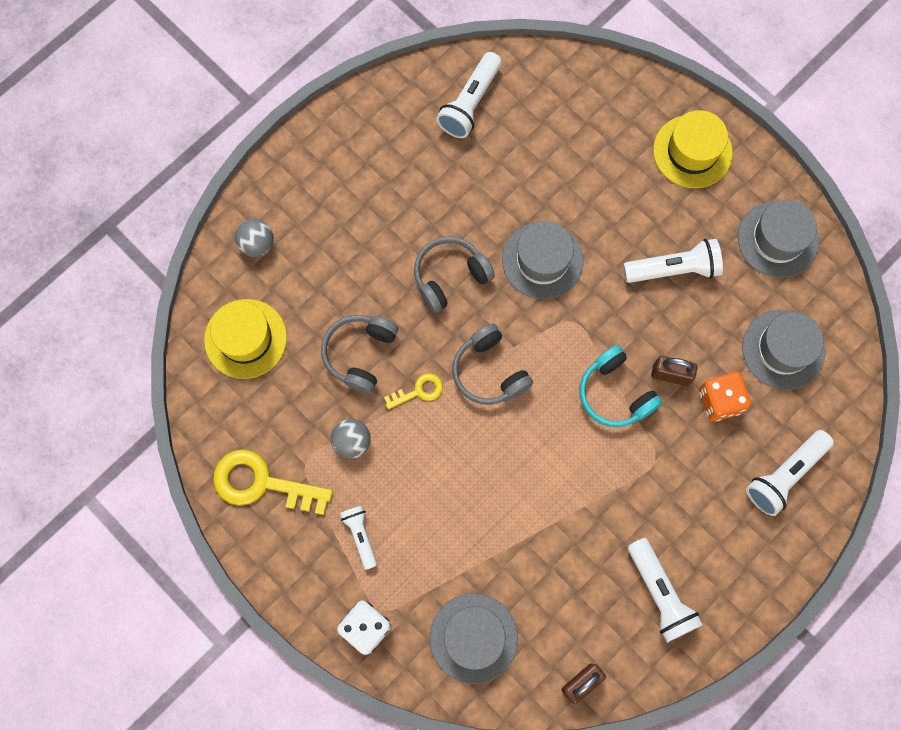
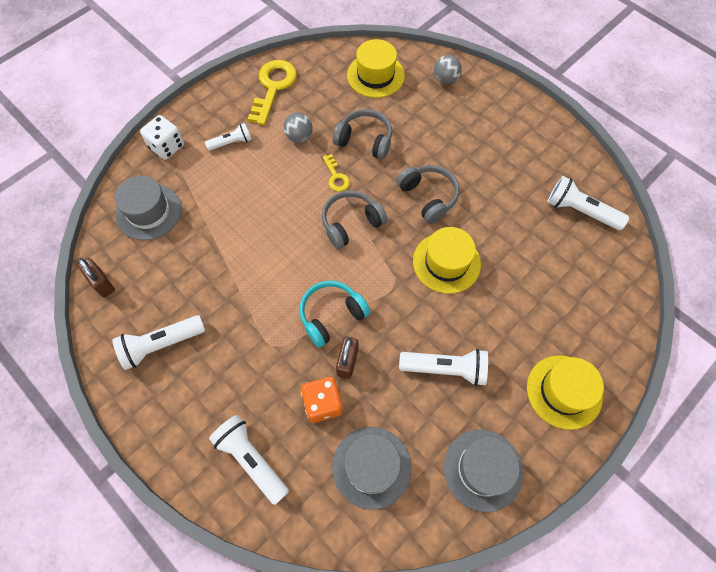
camera: 90 degrees right, 10 degrees down
(542, 260) = (446, 262): grey hat -> yellow hat
(674, 269) = (445, 369): white flashlight -> white flashlight turned 75 degrees counterclockwise

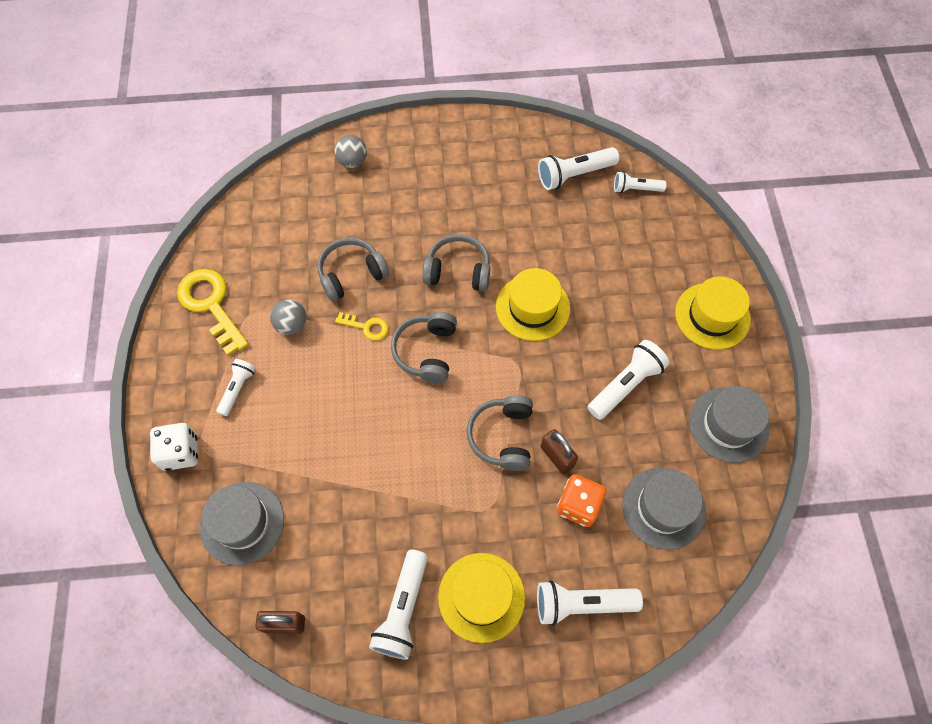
camera: 50 degrees left, 0 degrees up
(331, 315) = (503, 436): turquoise headphones -> grey headphones
(375, 75) = (290, 211): yellow hat -> yellow hat (481, 597)
(614, 259) = (636, 189): none -> white flashlight

